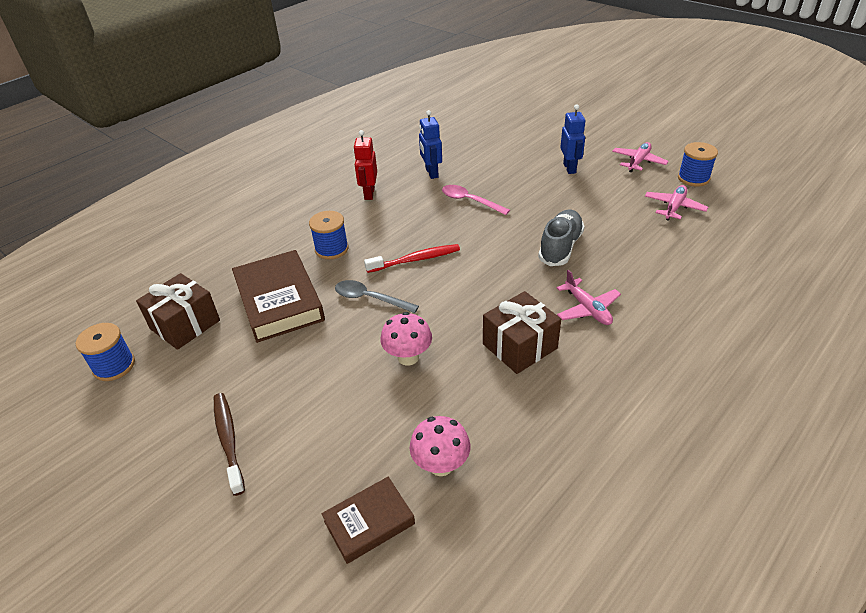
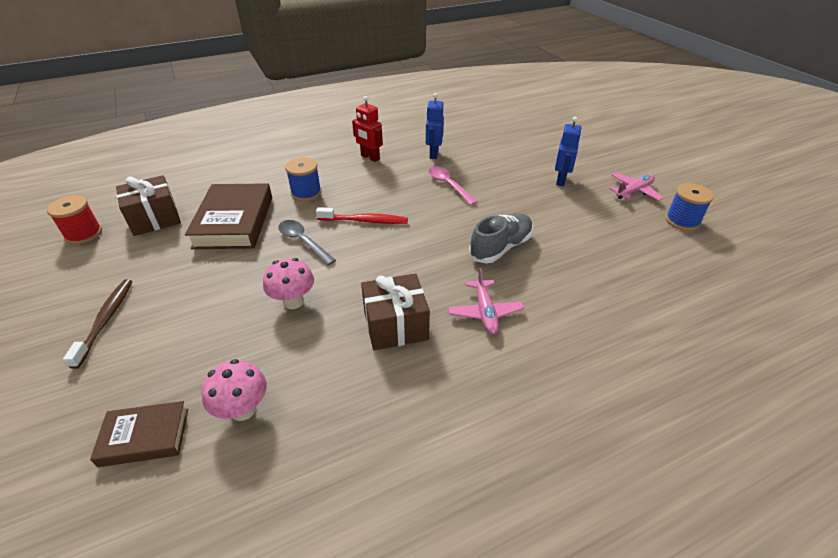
camera: 20 degrees right, 0 degrees up
(114, 366) = (84, 234): blue spool -> red spool
(369, 194) = (370, 157): red robot -> red robot turned 75 degrees counterclockwise
(674, 207) = (642, 243): pink plane -> none

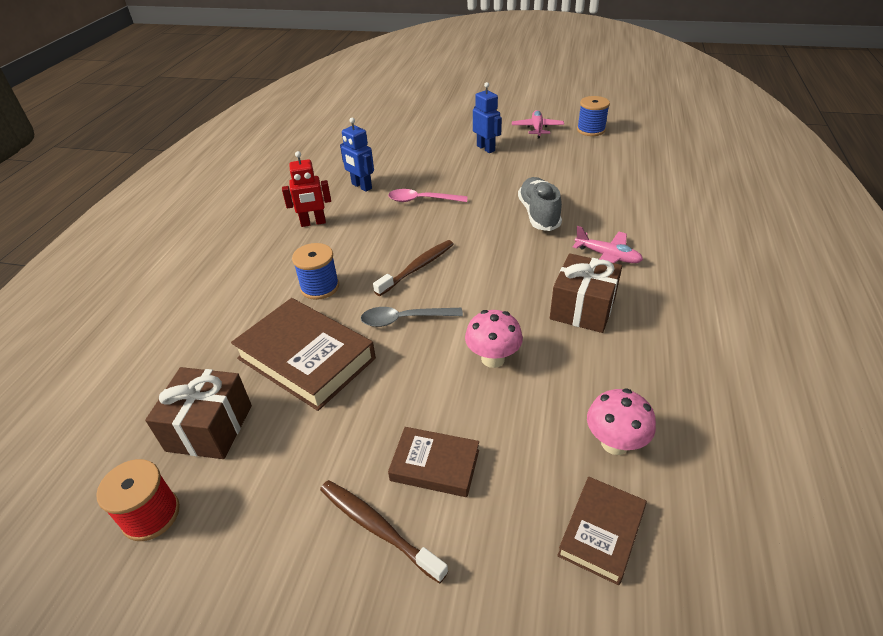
camera: 50 degrees left, 0 degrees up
(170, 321) = (435, 465): none -> brown book
(365, 221) = (417, 268): red toothbrush -> brown toothbrush

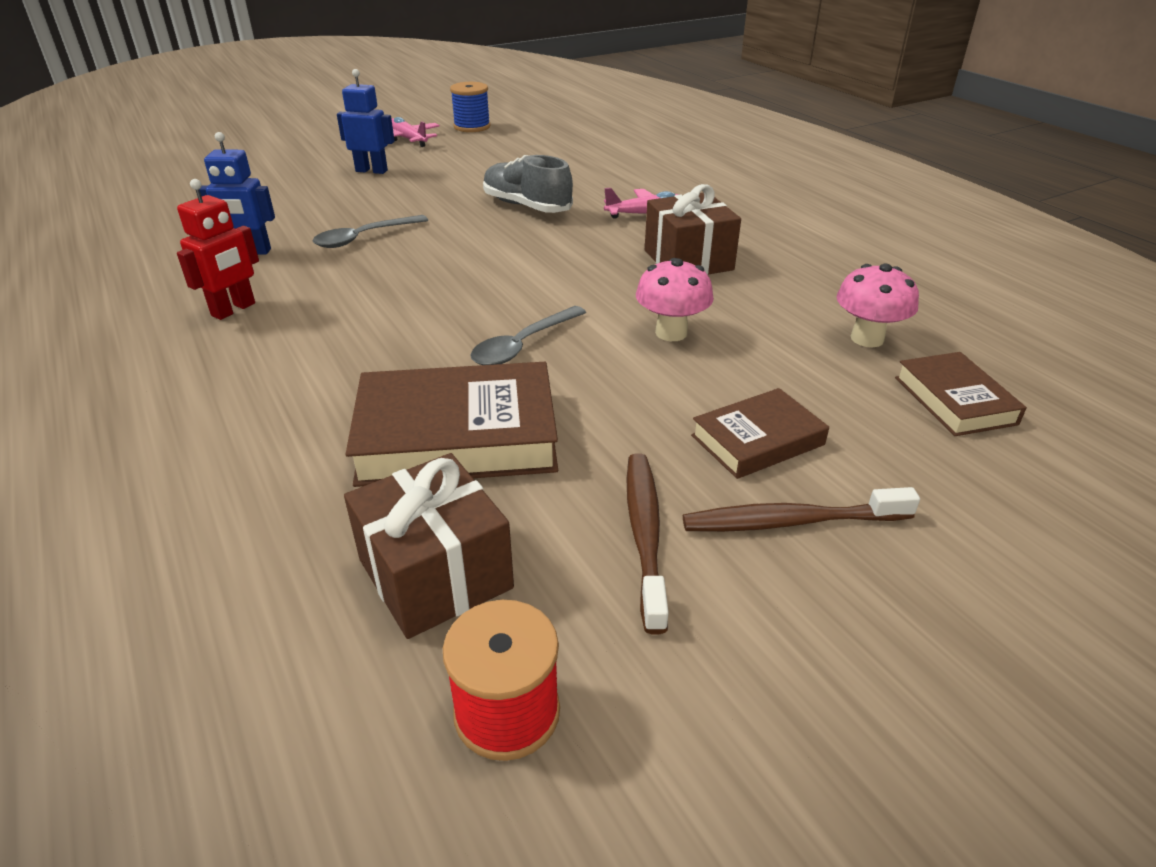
camera: 45 degrees left, 5 degrees down
(320, 287) = (357, 365): blue spool -> none
(417, 268) = (461, 297): brown toothbrush -> brown toothbrush (644, 534)
(422, 200) = (364, 238): pink spoon -> grey spoon

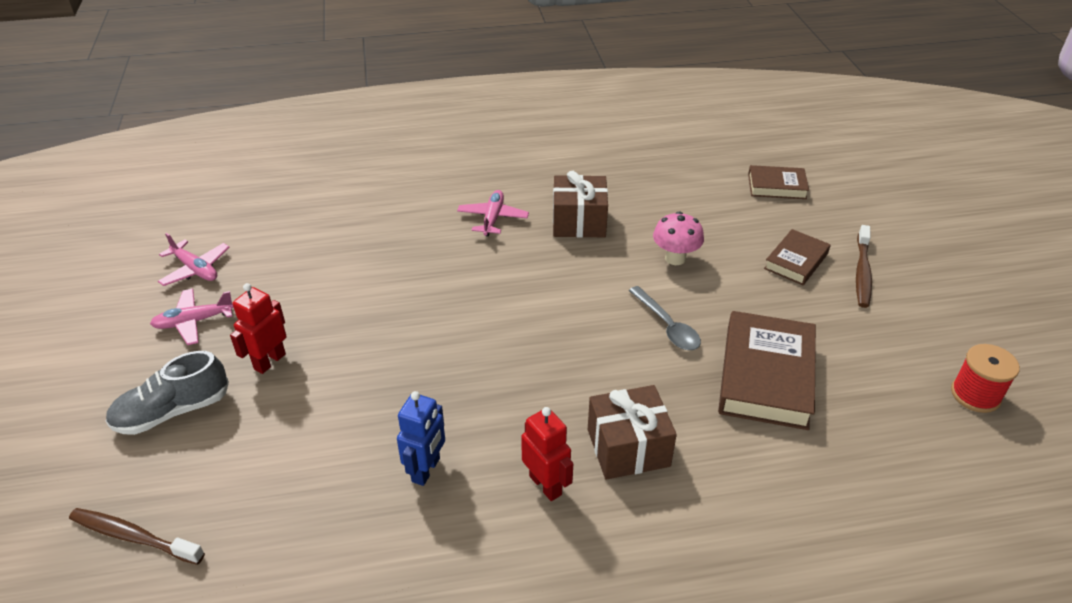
camera: 70 degrees left, 5 degrees up
(364, 238) = (440, 386): grey spoon -> none
(371, 171) = (269, 361): blue robot -> red robot
(435, 574) = (887, 405): brown gift -> brown gift (628, 447)
(472, 126) = (195, 269): blue spool -> pink plane
(527, 206) = (434, 275): grey shoe -> grey shoe (172, 411)
(644, 534) = (865, 322): brown toothbrush -> brown toothbrush (134, 537)
(757, 440) = (796, 261): brown book -> brown book turned 45 degrees clockwise
(867, 338) = (708, 189): pink mushroom -> none

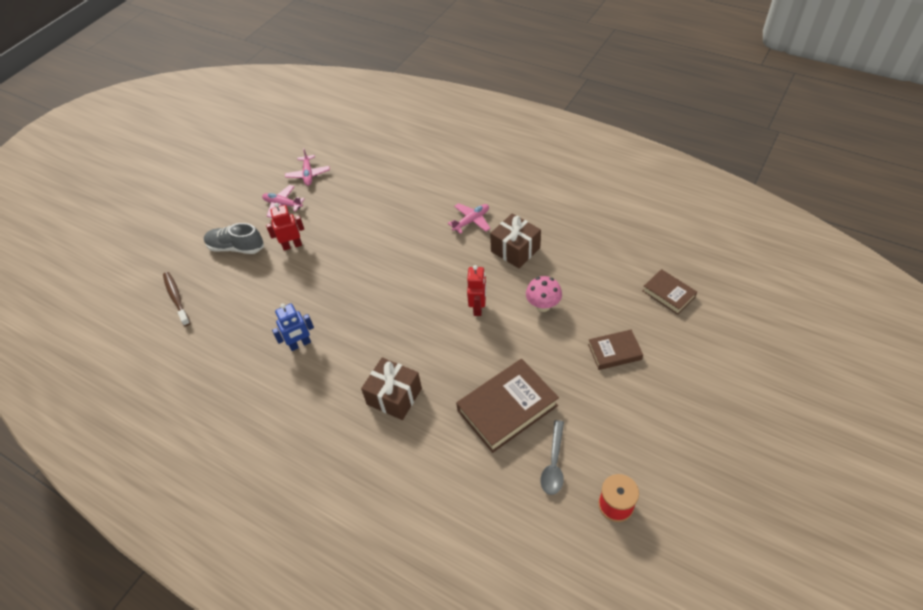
camera: 45 degrees right, 10 degrees up
(546, 485) = (339, 388): red robot -> red robot (478, 307)
(667, 326) = (489, 344): grey spoon -> grey spoon (554, 464)
(862, 272) = (648, 385): brown toothbrush -> none

